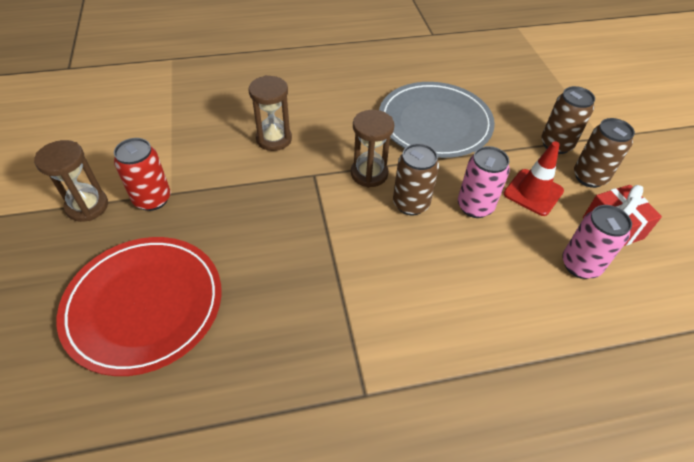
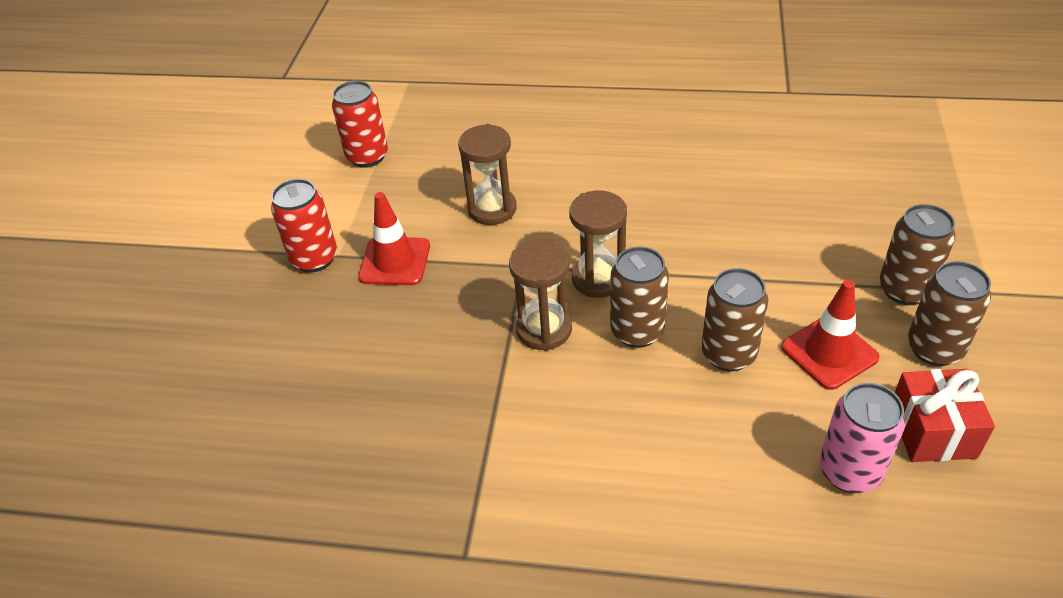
camera: 25 degrees right, 5 degrees down
(87, 206) = (240, 253): brown hourglass -> brown hourglass (544, 329)
(144, 305) = (256, 382): red plate -> none
(163, 117) = (367, 156): none -> red can
(217, 189) = (395, 261): none -> red traffic cone
(434, 123) = (726, 225): grey plate -> none
(475, 206) = (728, 354): pink can -> brown can

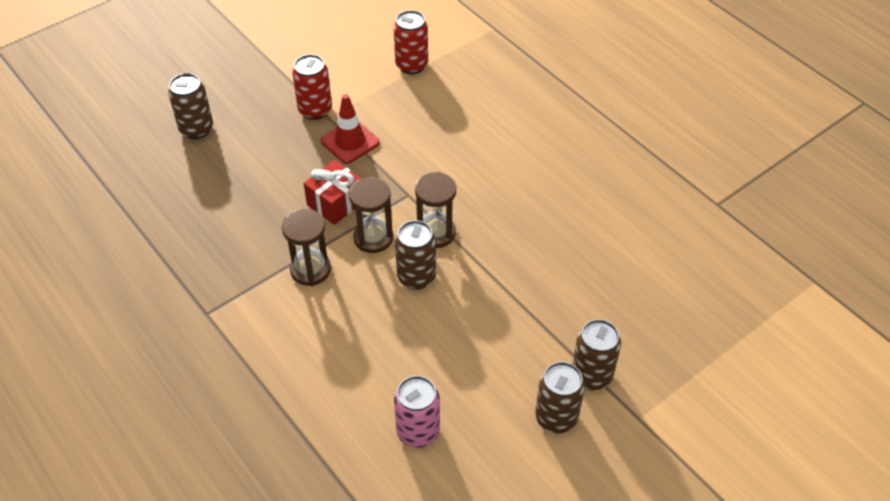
camera: 40 degrees right, 5 degrees up
(492, 209) = (435, 148): brown hourglass -> brown hourglass (310, 270)
(728, 354) = (444, 327): brown can -> brown can (196, 129)
(829, 352) = (497, 371): red traffic cone -> none
(932, 431) = (488, 452): red gift -> red gift (335, 203)

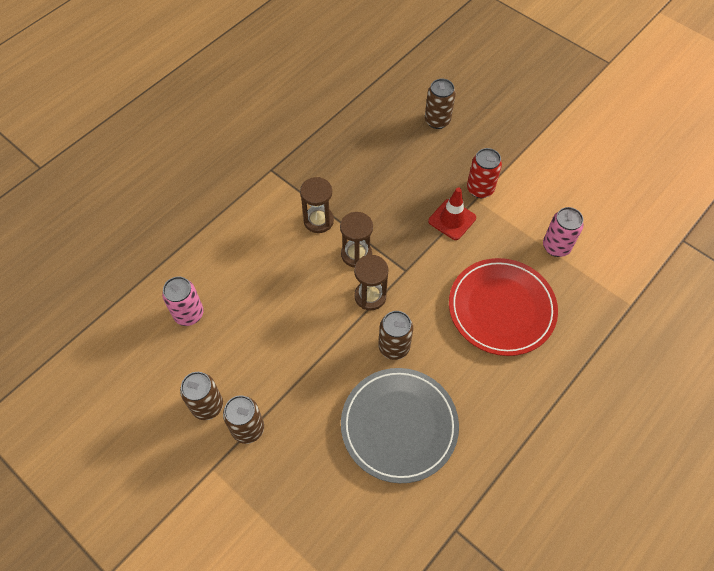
camera: 80 degrees right, 10 degrees up
(335, 203) = (385, 223): red gift -> none
(411, 65) = (556, 247): red can -> pink can
(416, 277) = (324, 290): brown can -> brown can (394, 347)
(477, 123) = (501, 308): none -> red plate
(603, 231) = (399, 426): none -> grey plate

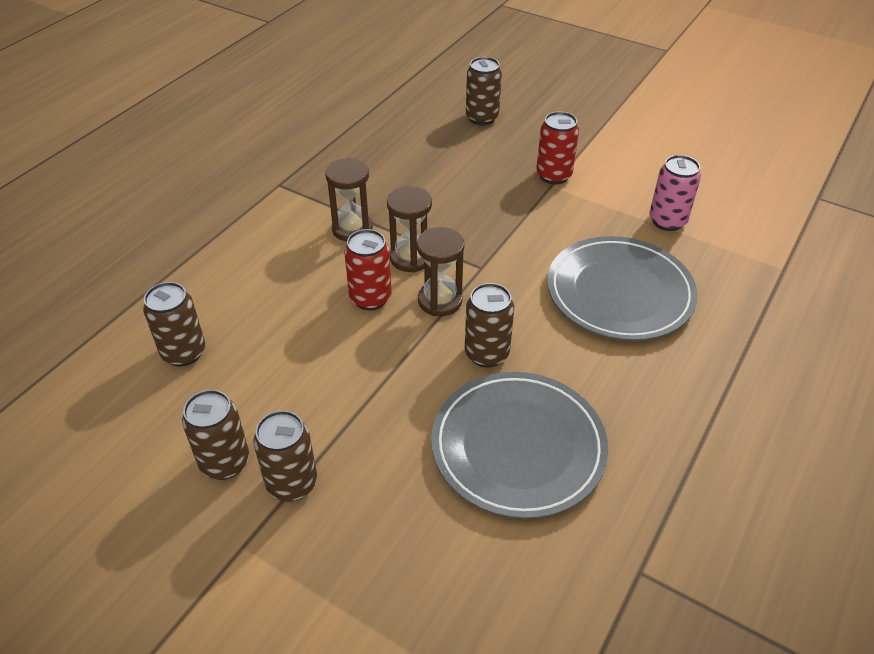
camera: 10 degrees left, 15 degrees down
(189, 314) = (184, 353): pink can -> brown can
(321, 287) = (370, 298): none -> red can
(452, 219) = (527, 209): red traffic cone -> none
(501, 308) = (619, 292): red plate -> grey plate

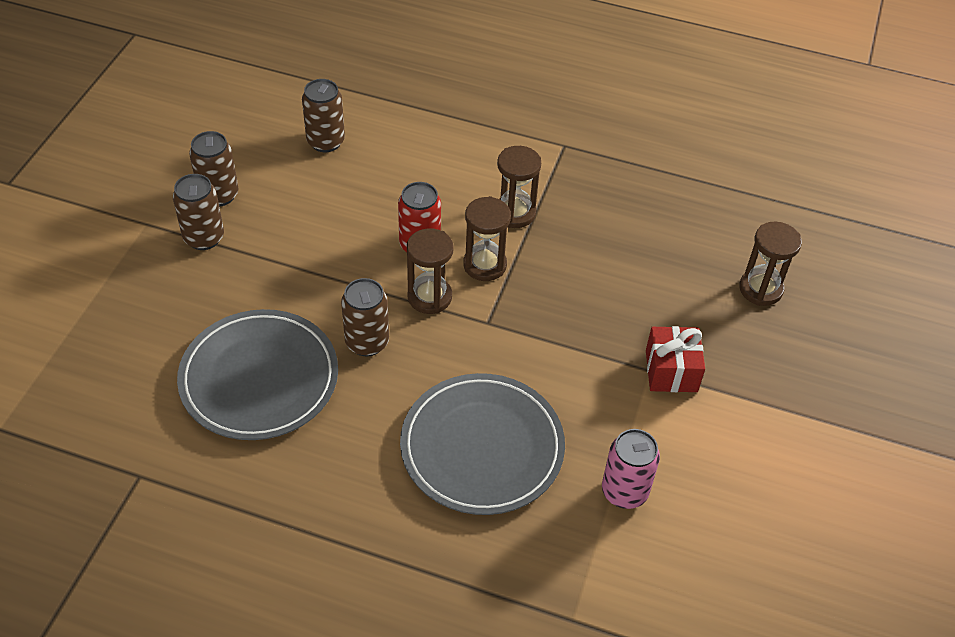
camera: 75 degrees right, 5 degrees up
(482, 118) = (760, 289): brown can -> brown hourglass
(553, 175) = (671, 371): red can -> red gift

